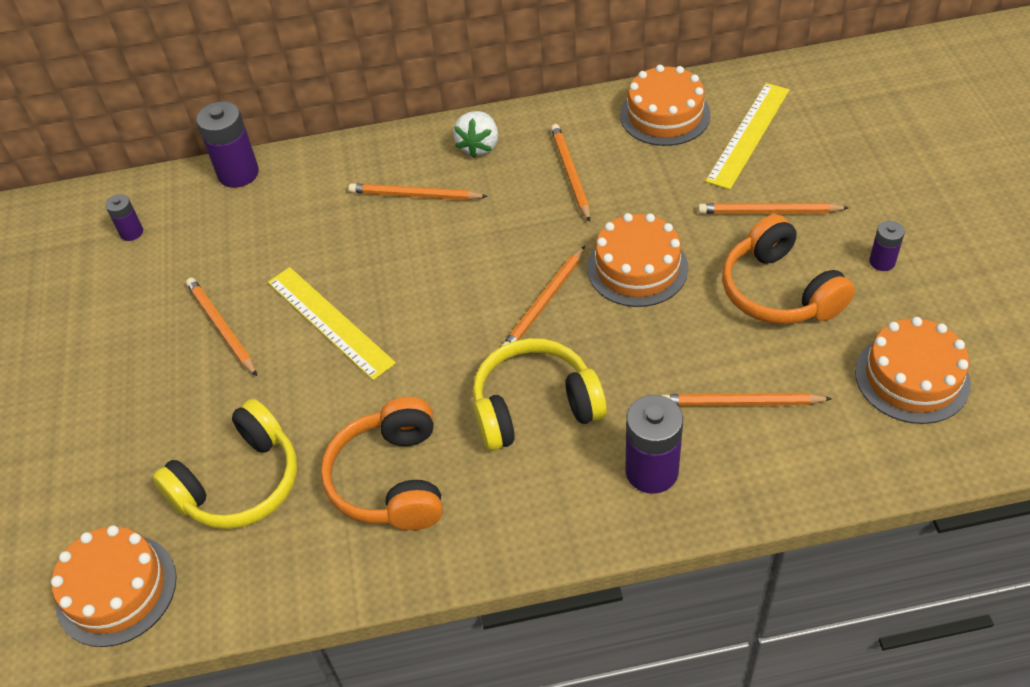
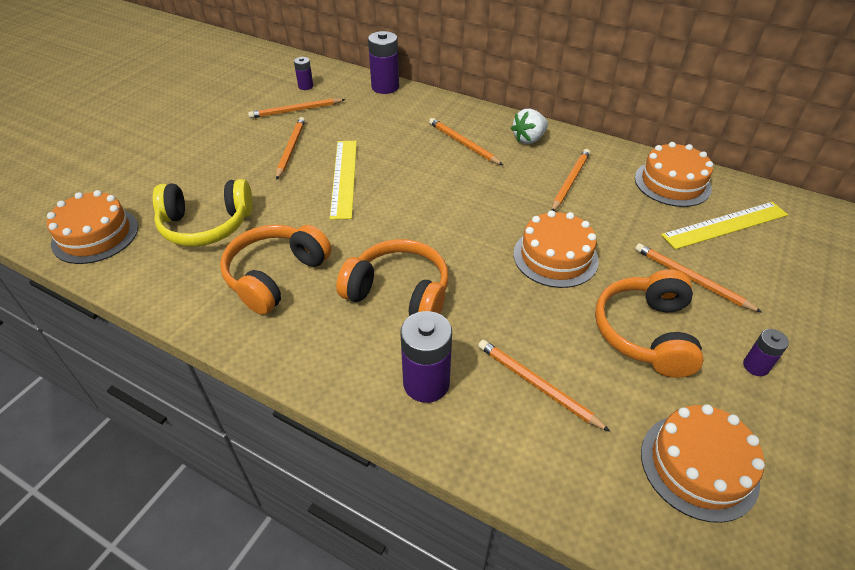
camera: 35 degrees right, 5 degrees down
(535, 407) = (399, 293): yellow headphones -> orange headphones
(544, 302) = (472, 240): orange pencil -> orange pencil (295, 110)

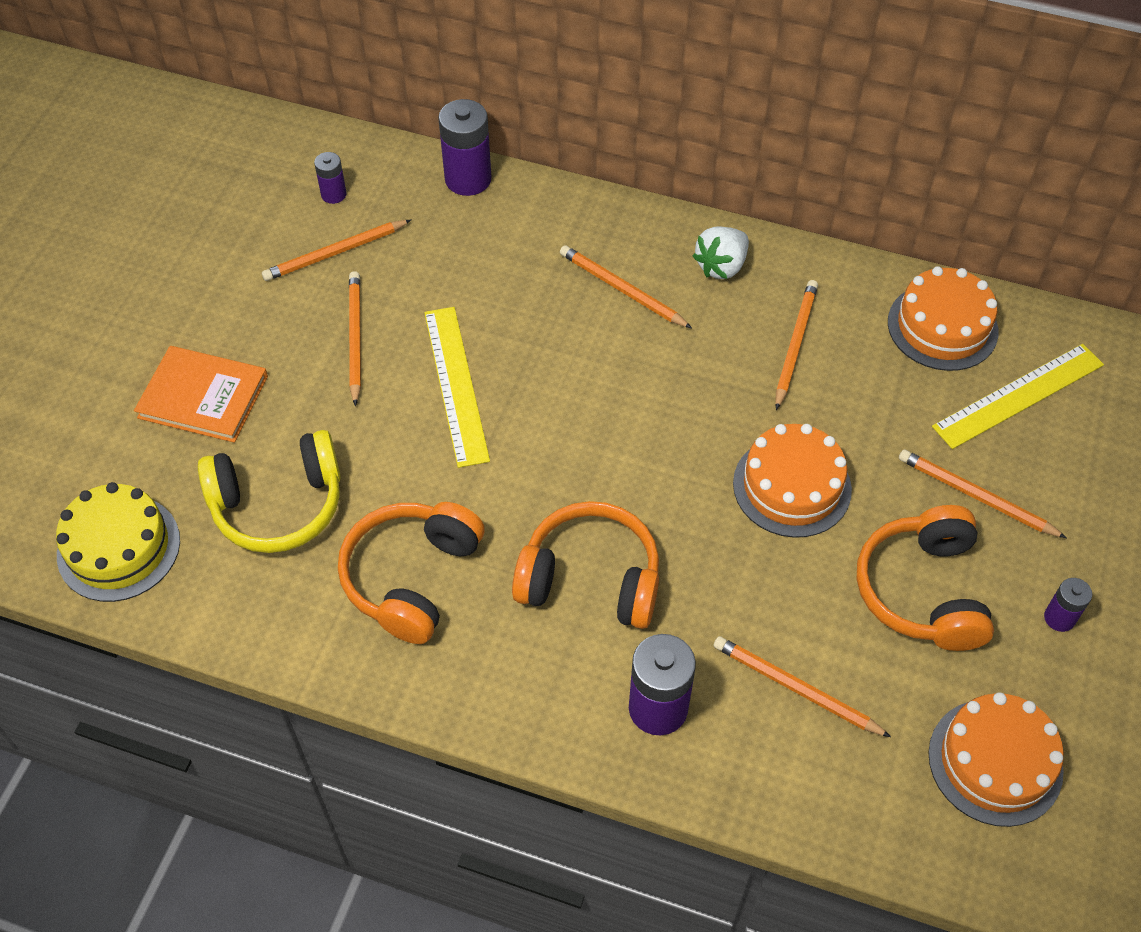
camera: 10 degrees left, 10 degrees up
(95, 235) = (118, 547): orange cake -> yellow cake
(187, 166) = (203, 397): none -> orange book

